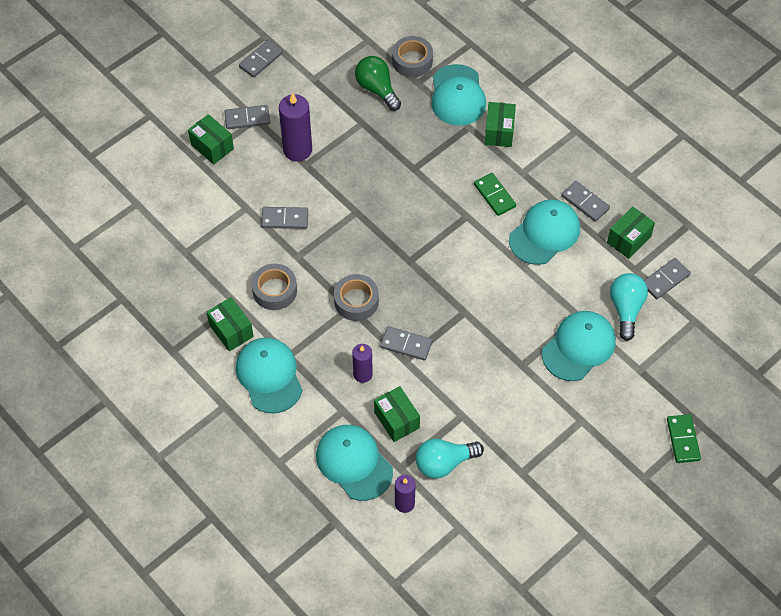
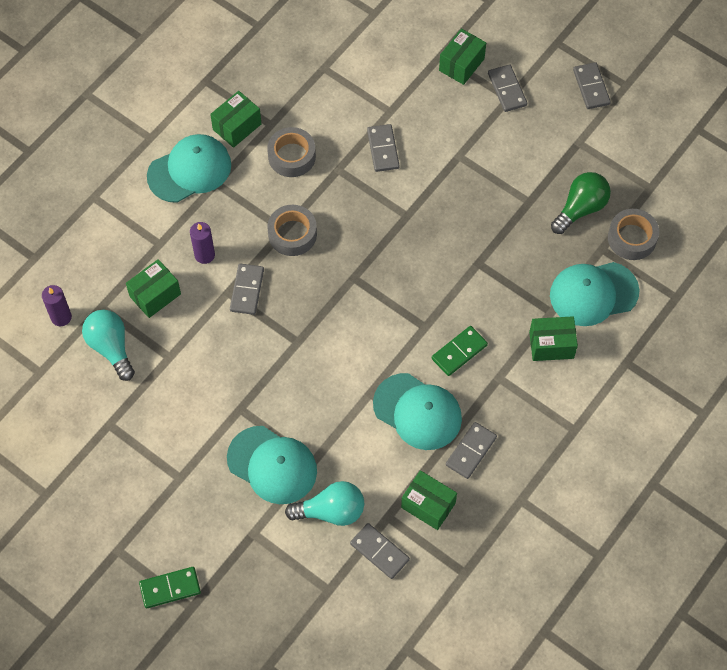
camera: 80 degrees right, 5 degrees up
(261, 60) = (591, 87): grey domino -> grey domino turned 45 degrees clockwise
(297, 150) = (476, 145): purple candle -> none
(354, 463) = (101, 263): turquoise cap -> none

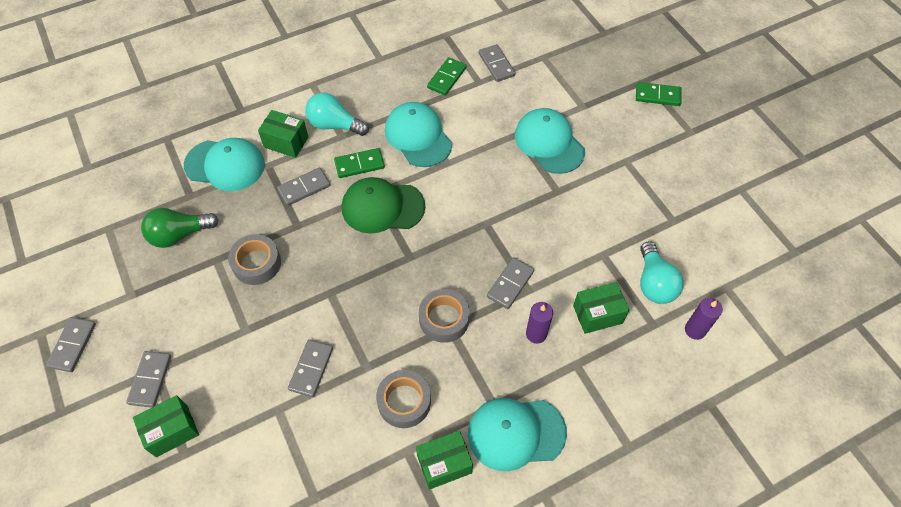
camera: 155 degrees left, 5 degrees down
(331, 511) = (518, 99): turquoise light bulb -> turquoise light bulb (334, 125)
(408, 315) = (382, 207): none -> green cap
(428, 505) = (446, 78): green box -> green domino
(471, 451) = (395, 98): grey domino -> grey domino (304, 188)
(632, 238) = (160, 193): grey tape -> grey tape (257, 263)

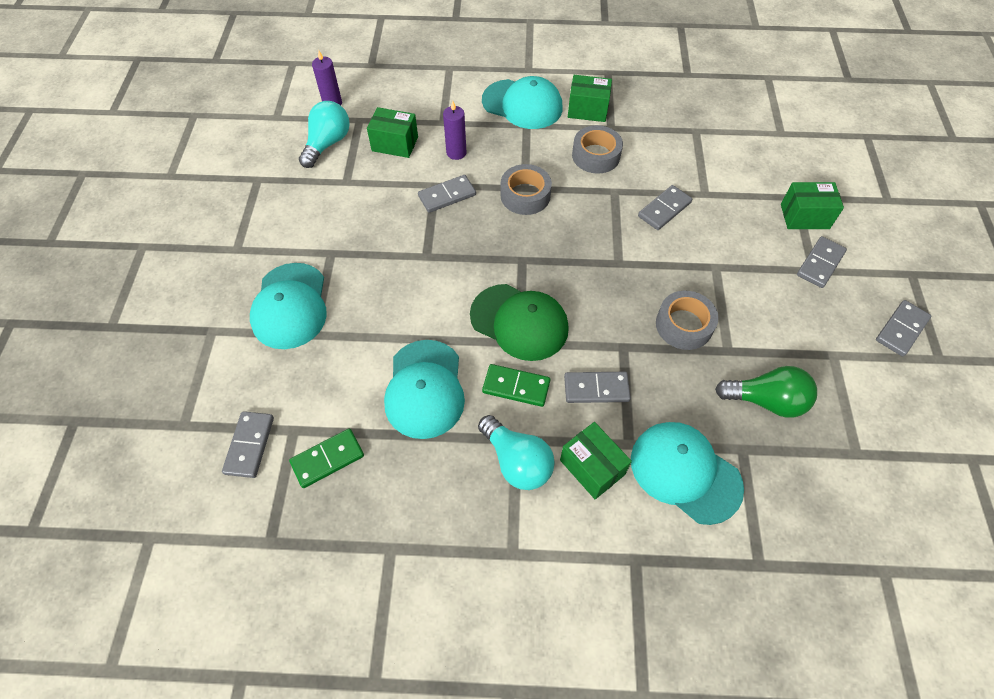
camera: 150 degrees left, 0 degrees up
(657, 96) = (123, 301): green domino -> none

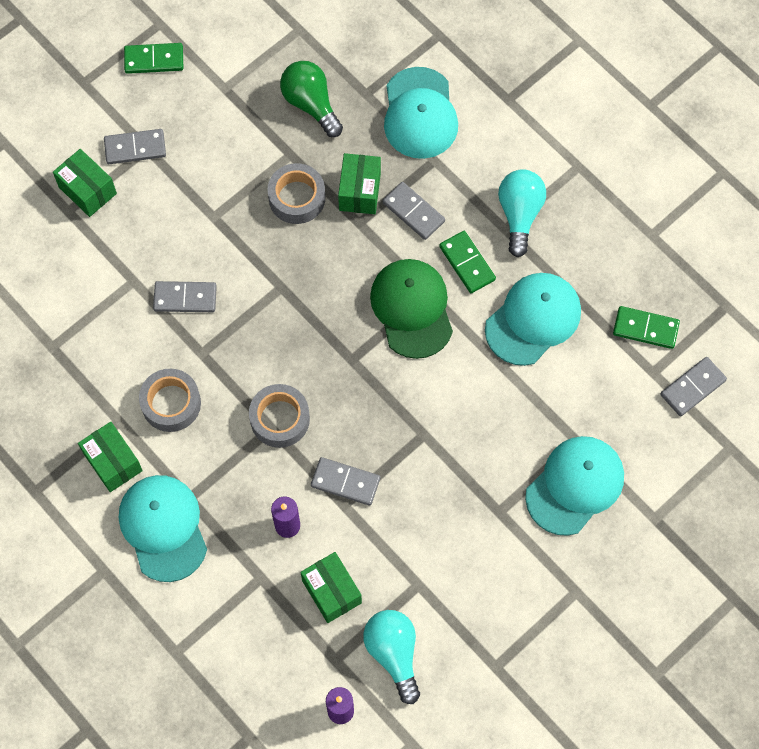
camera: 135 degrees left, 10 degrees up
(327, 144) = (393, 653): turquoise light bulb -> turquoise light bulb turned 90 degrees clockwise
(592, 467) = (475, 168): green box -> green box (360, 191)
(901, 329) = (154, 60): grey domino -> green domino

